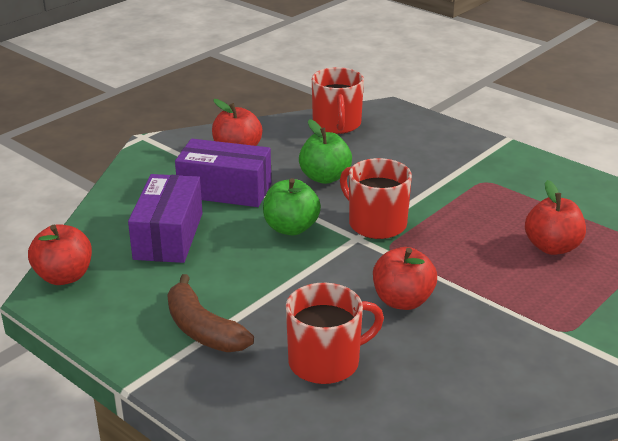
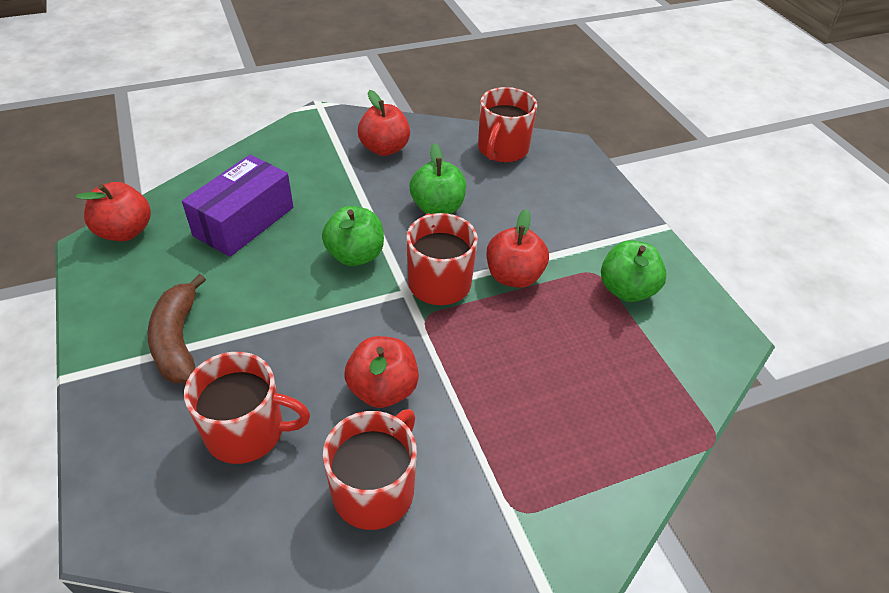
camera: 25 degrees right, 15 degrees up
(225, 190) = (335, 189): purple box -> none
(458, 357) = (375, 489): none -> red mug
(517, 184) = (626, 290): none -> green apple
(552, 247) = (597, 388): red apple -> red apple (513, 276)

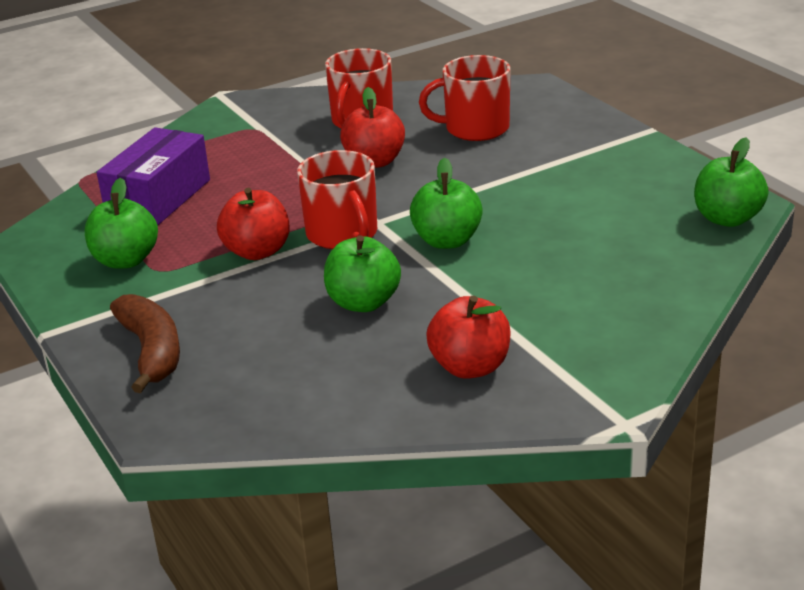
camera: 175 degrees right, 15 degrees down
(125, 231) = (727, 219): red apple -> green apple
(178, 340) = (579, 159): brown banana -> brown banana (151, 352)
(244, 221) = (601, 249): purple box -> purple box (159, 198)
(502, 149) = (278, 400): red mug -> none

